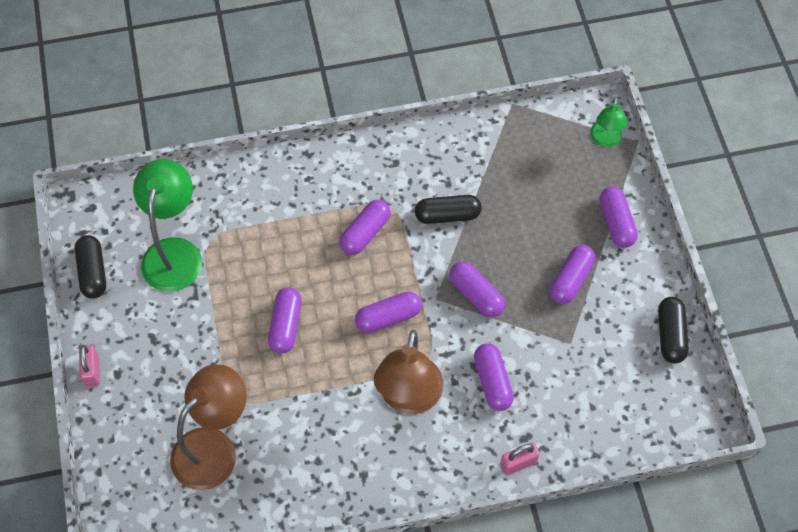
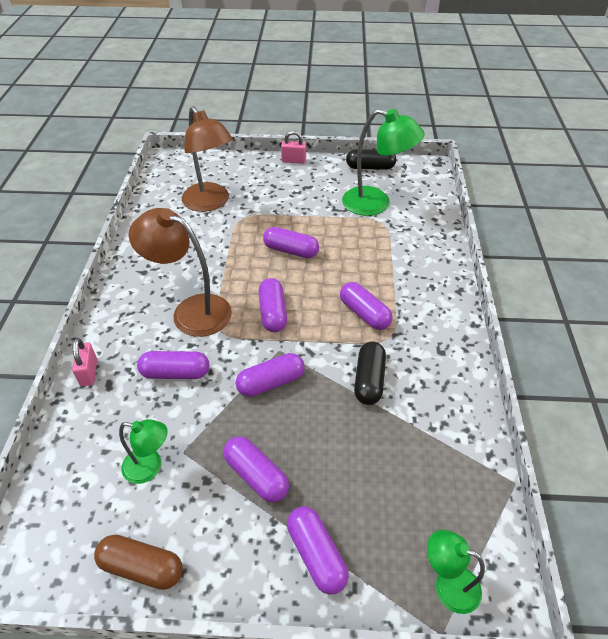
camera: 105 degrees right, 15 degrees down
(593, 363) = (150, 467): none -> green lamp
(616, 223) = (316, 555): purple capsule -> purple capsule turned 60 degrees clockwise
(670, 335) = (142, 567): black capsule -> brown capsule

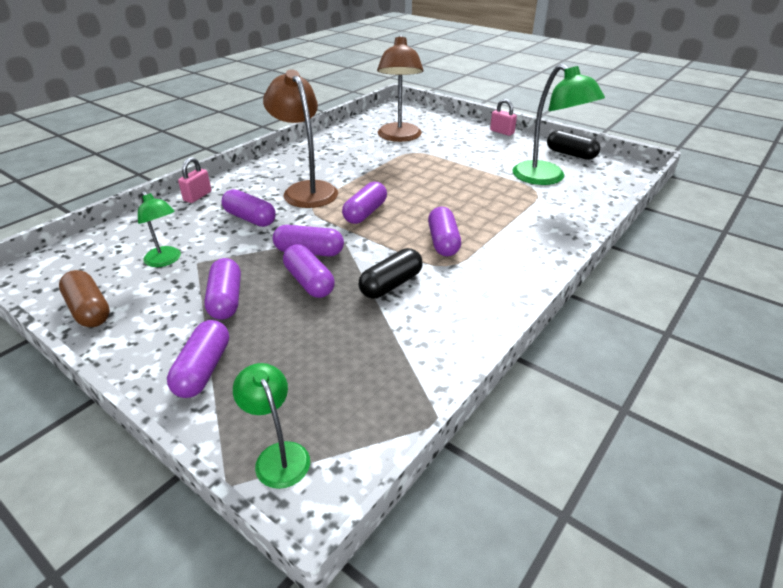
camera: 35 degrees right, 10 degrees down
(291, 251) = (429, 182): purple capsule -> purple capsule (309, 282)

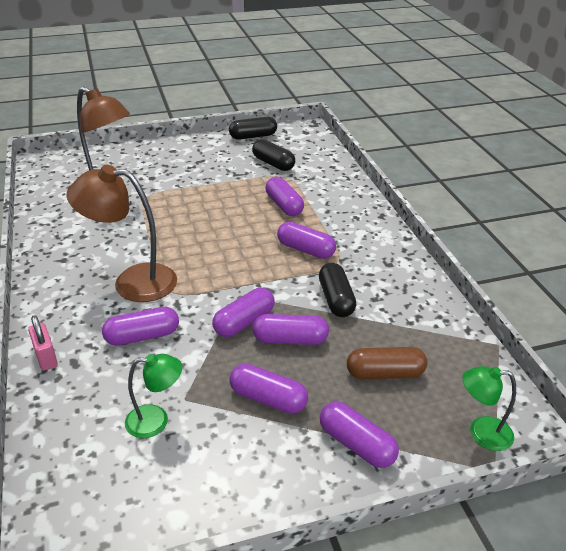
camera: 55 degrees left, 0 degrees up
(89, 310) = (191, 505): brown capsule -> brown capsule (385, 373)
(365, 213) = (217, 266): purple capsule -> purple capsule (284, 205)
(502, 132) = (175, 142): pink padlock -> none
(546, 178) = (273, 164): green lamp -> black capsule

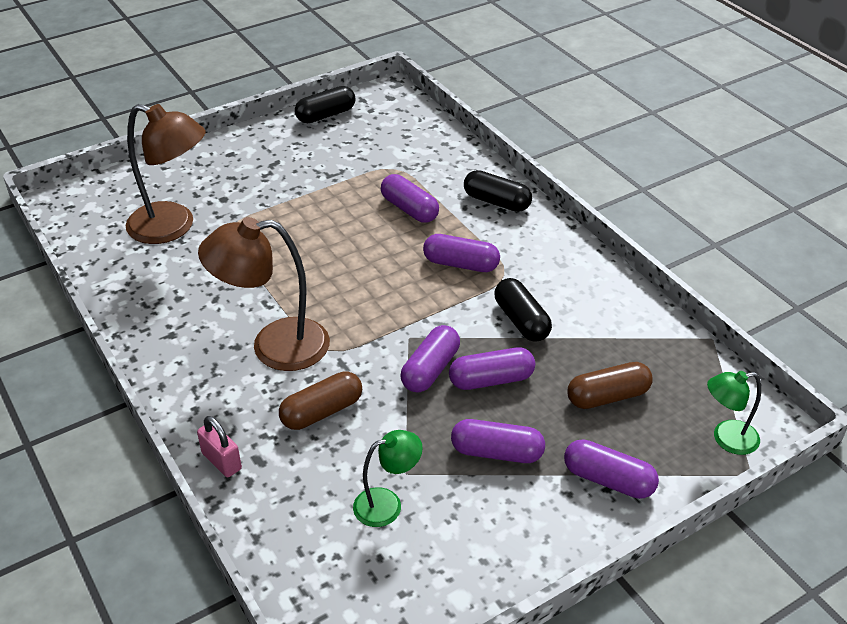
camera: 15 degrees left, 5 degrees up
(142, 336) = (322, 411): purple capsule -> brown capsule
(273, 164) = (370, 152): black capsule -> black capsule (496, 202)

